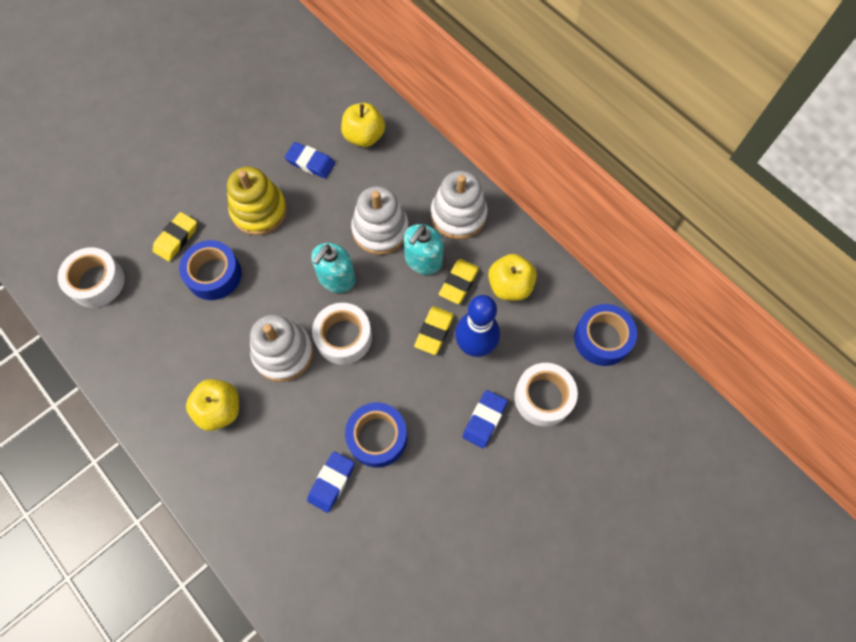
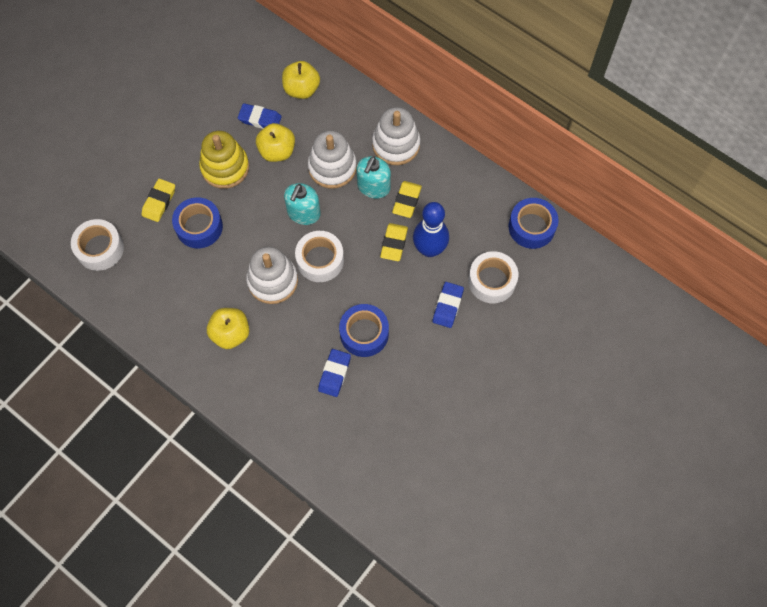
camera: 10 degrees left, 0 degrees up
(510, 286) = (449, 197): yellow apple -> yellow apple (277, 151)

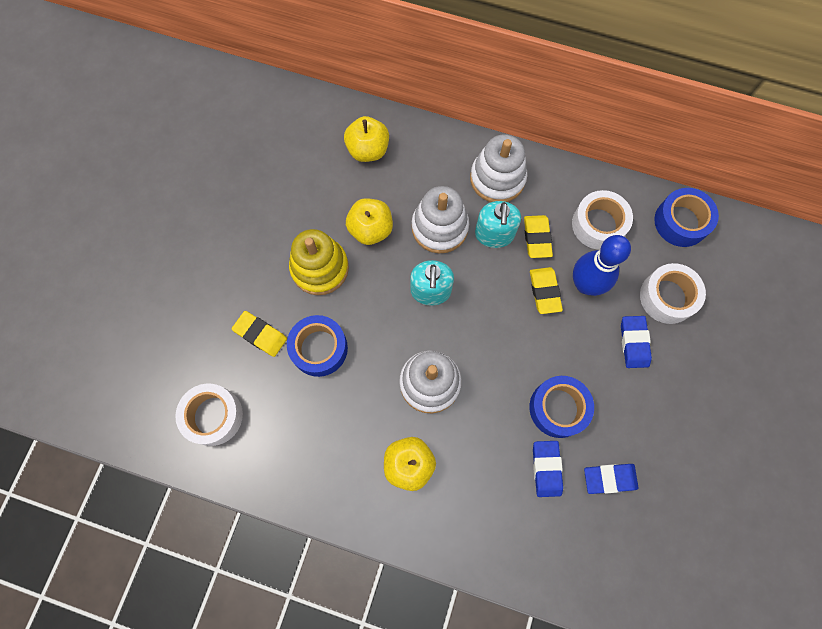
camera: 20 degrees left, 5 degrees up
(159, 202) = (260, 334): yellow eraser -> yellow eraser turned 60 degrees counterclockwise
(260, 119) = (336, 199): blue eraser -> blue eraser (609, 478)
(320, 260) = (472, 339): white tape -> white tape (598, 224)

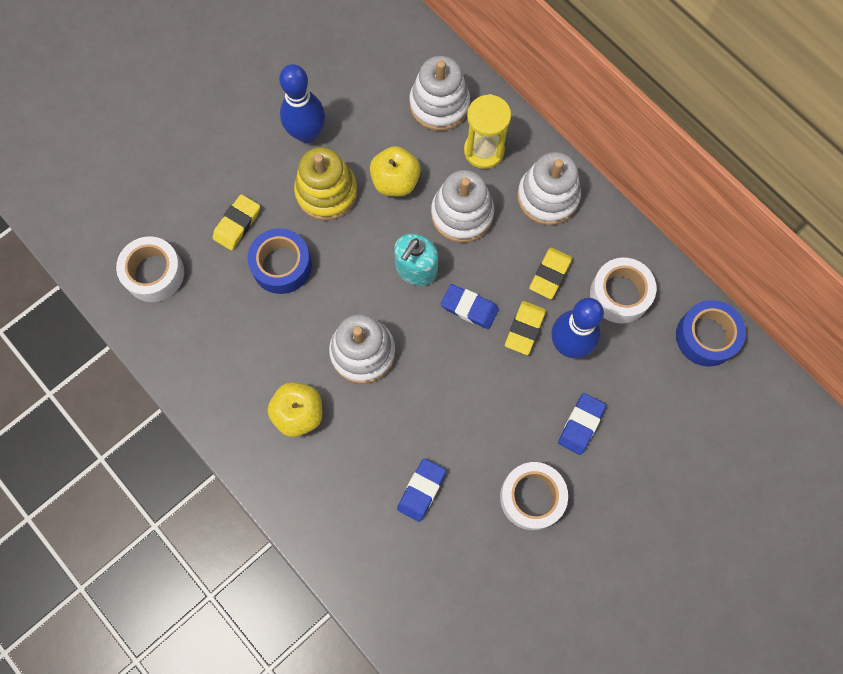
camera: 30 degrees right, 0 degrees up
(260, 334) = (237, 224): yellow eraser -> yellow eraser turned 60 degrees clockwise
(274, 228) = (307, 133): none -> blue bowling pin
(368, 150) = (439, 104): yellow apple -> white stacking toy
(426, 168) = (484, 151): none -> yellow hourglass
(494, 234) = (510, 249): turquoise soap dispenser -> none
(558, 408) = (468, 443): blue tape -> none
(609, 478) = (475, 533): blue eraser -> blue eraser (469, 308)
(667, 297) = (643, 400): white tape -> white tape (532, 497)

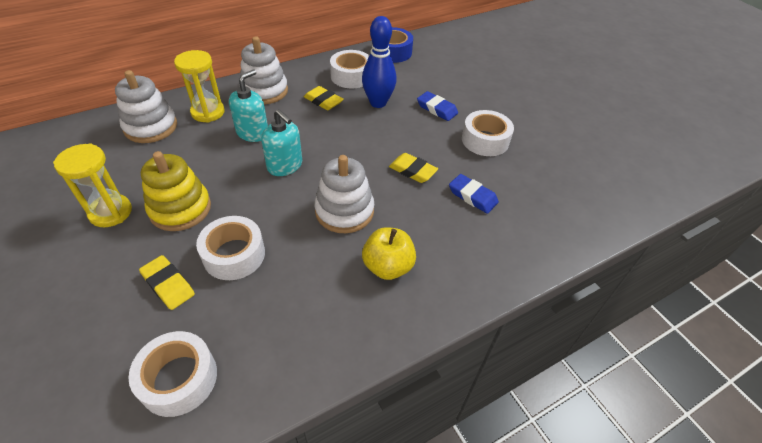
camera: 80 degrees left, 25 degrees down
(281, 265) = (234, 255): blue tape -> white tape
(307, 133) = (110, 212): blue bowling pin -> yellow hourglass
(395, 181) = (200, 163): yellow apple -> none
(462, 214) = (252, 133): white stacking toy -> turquoise soap dispenser
(469, 308) = (331, 143): blue eraser -> none
(524, 329) = (359, 120): yellow eraser -> yellow eraser (412, 171)

